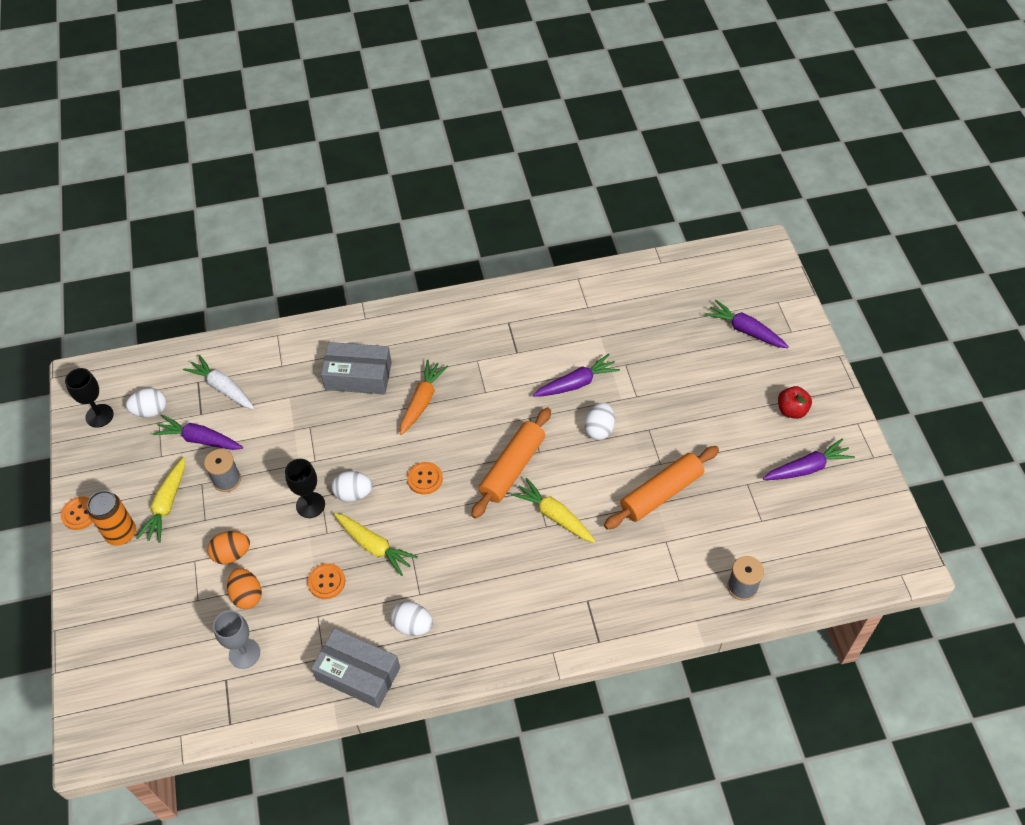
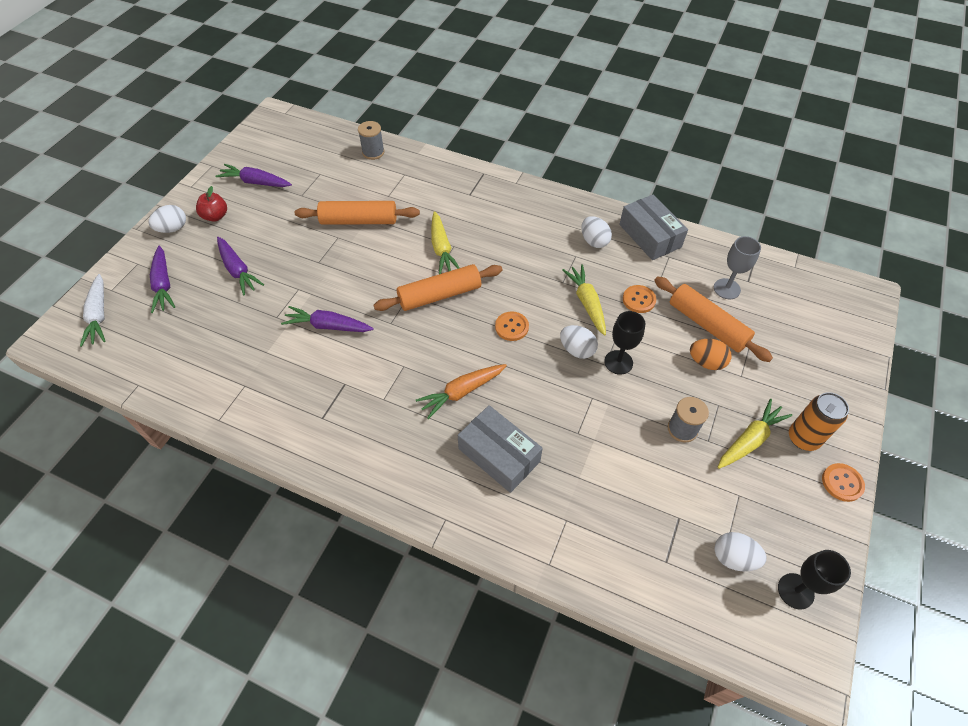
camera: 145 degrees left, 0 degrees up
(200, 439) = (691, 487): purple carrot -> purple carrot (238, 270)
(223, 388) = (642, 533): white carrot -> white carrot (99, 315)
(247, 595) = (707, 325): orange egg -> orange rolling pin
(599, 429) = (351, 283): white egg -> white egg (173, 229)

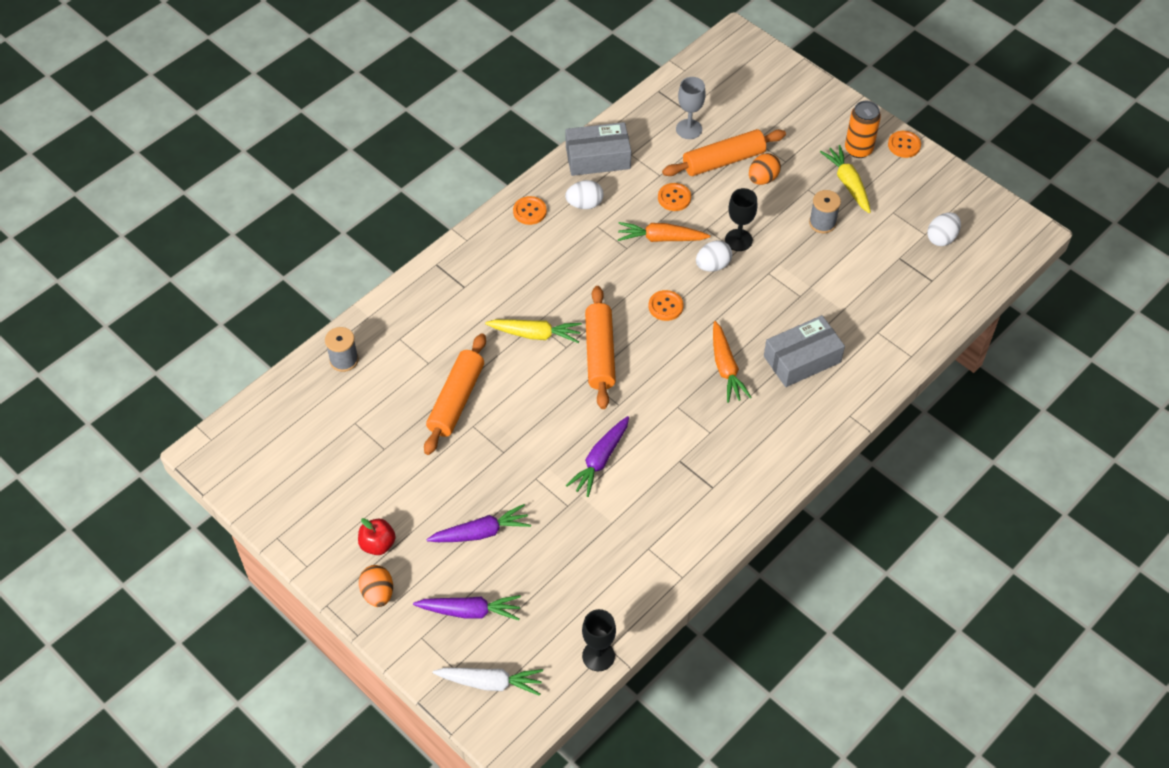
camera: 70 degrees left, 0 degrees up
(173, 229) = (378, 593): white egg -> orange egg
(256, 182) = (336, 492): purple carrot -> none
(565, 210) = (529, 211): none -> orange button
(587, 303) = (661, 238): yellow carrot -> orange carrot
(795, 591) = (977, 213): black goblet -> black goblet (598, 656)

